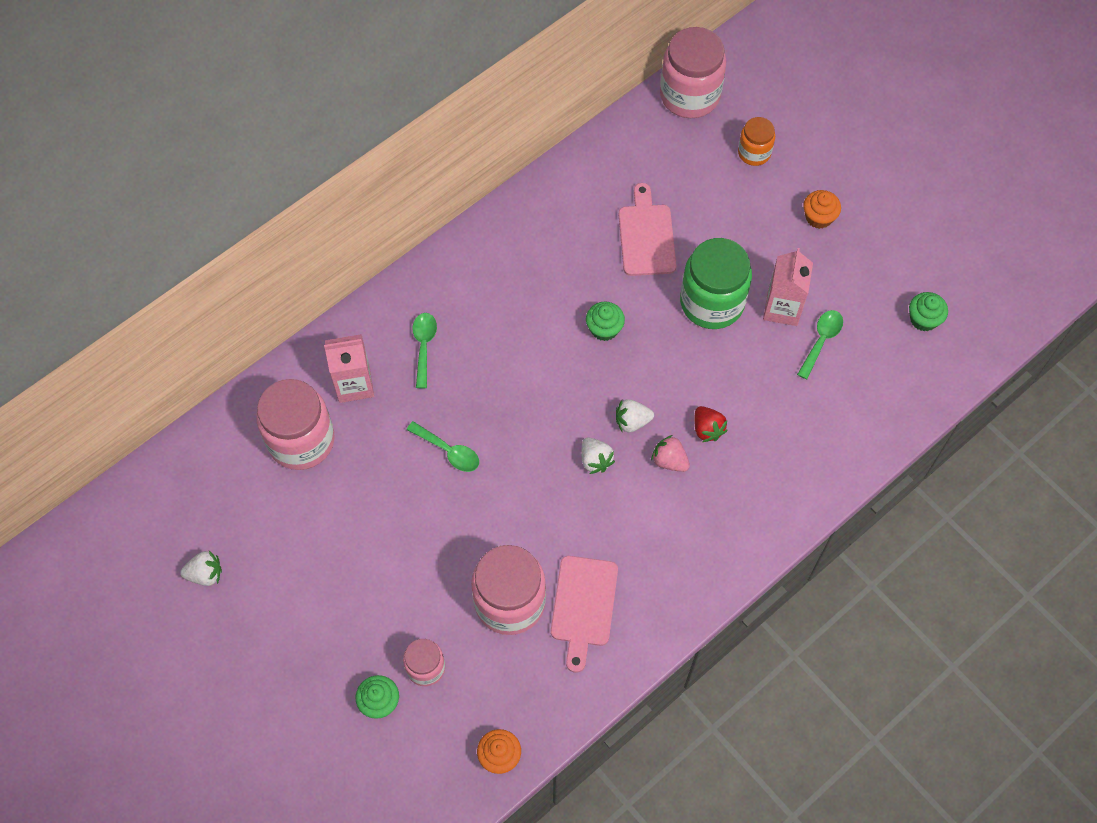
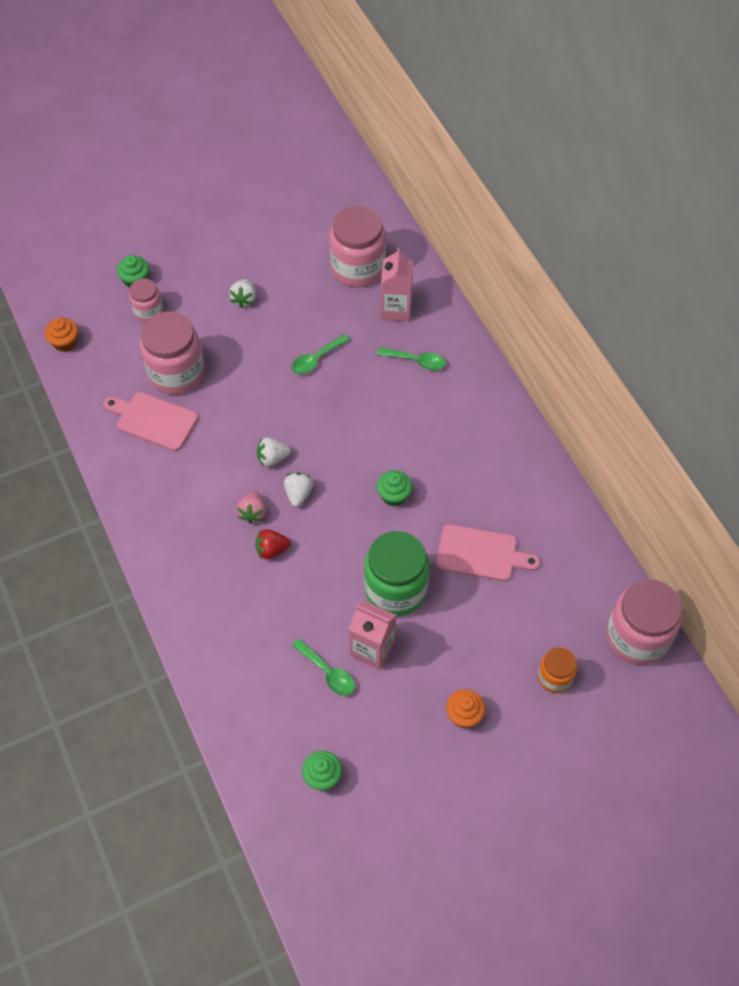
camera: 105 degrees right, 5 degrees down
(205, 574) = (271, 198): white strawberry -> white strawberry (244, 299)
(669, 460) = (253, 513): pink strawberry -> pink strawberry turned 135 degrees clockwise

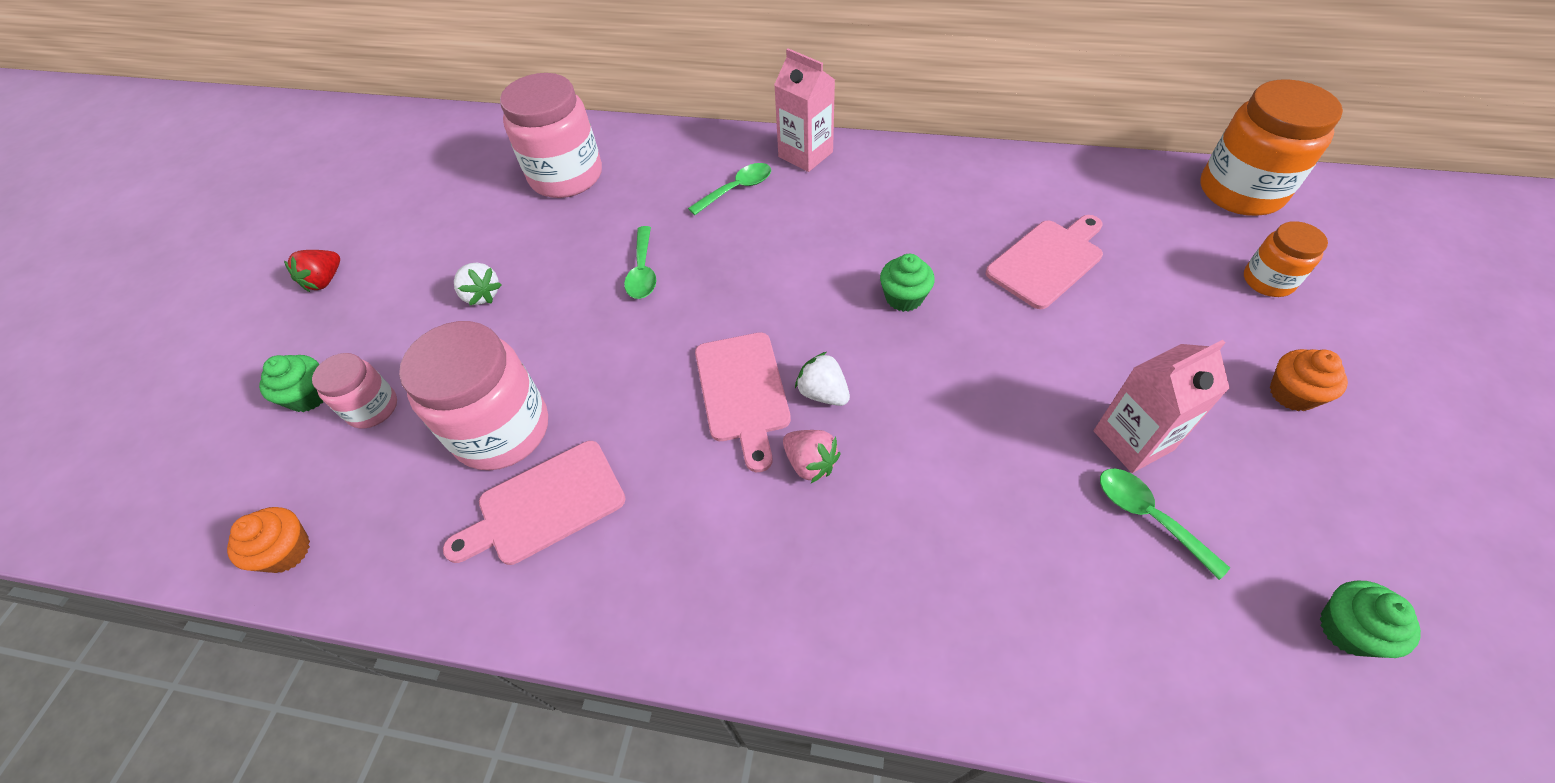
camera: 50 degrees left, 5 degrees down
(271, 550) = (890, 474): red strawberry -> red strawberry (325, 280)
(272, 458) = (742, 392): white strawberry -> pink cutting board
(328, 672) = (1148, 516): green spoon -> green spoon turned 120 degrees counterclockwise
(395, 589) = (1049, 366): green jar -> none
(396, 309) = (653, 172): pink carton -> pink carton (805, 154)
(637, 637) = (1240, 191): pink jar -> orange jar

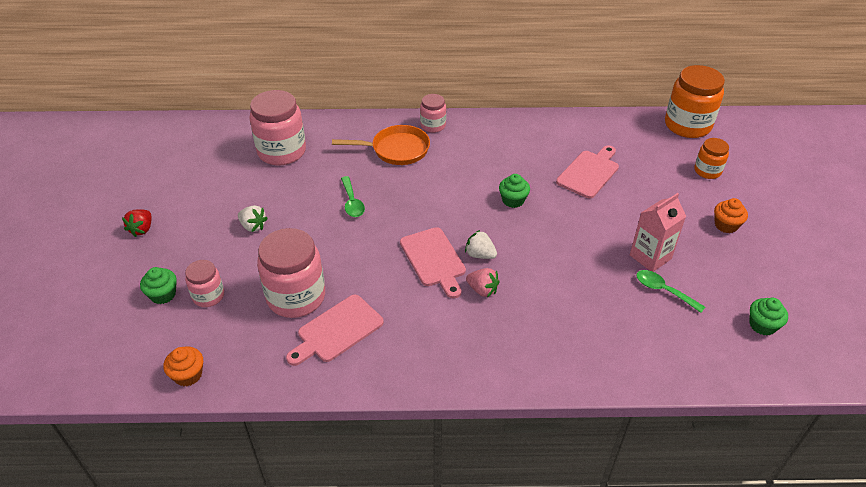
camera: 15 degrees left, 10 degrees down
(737, 189) = (396, 150): green spoon -> orange pan
(805, 154) = (433, 126): pink carton -> pink jar

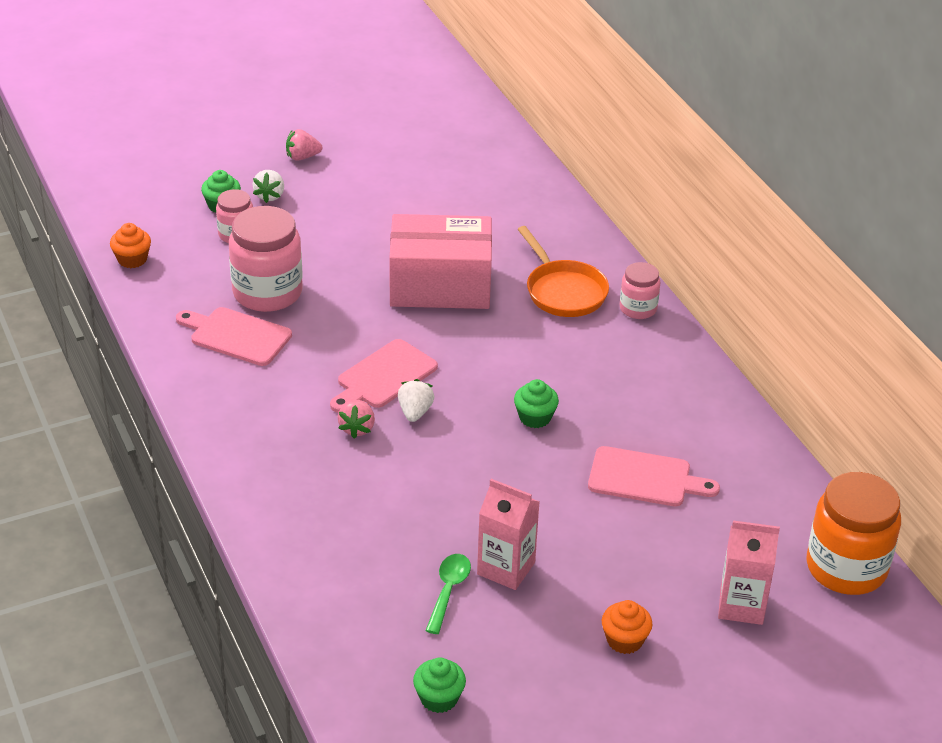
camera: 65 degrees right, 5 degrees down
(142, 229) = (302, 157): red strawberry -> pink strawberry
(253, 226) = (353, 227): white strawberry -> white strawberry (270, 196)
(282, 152) = (492, 204): pink jar -> none
(352, 202) = (440, 285): green spoon -> pink box
(707, 171) = (741, 605): orange jar -> pink carton

